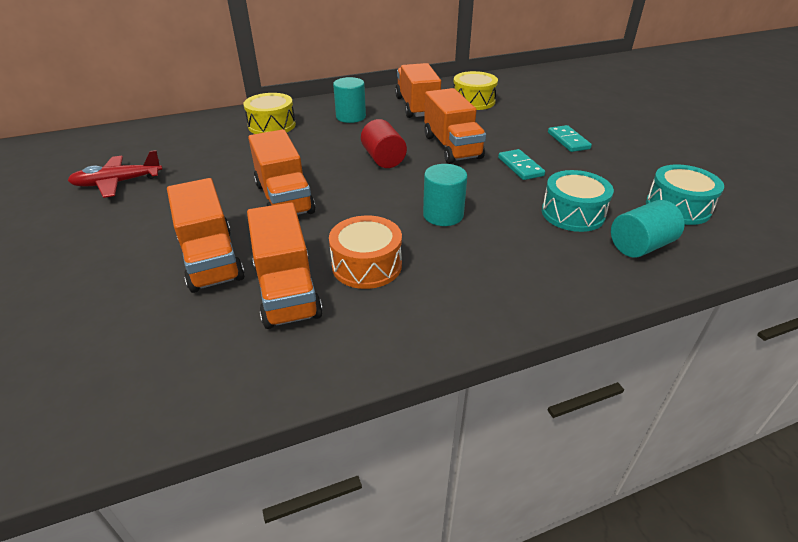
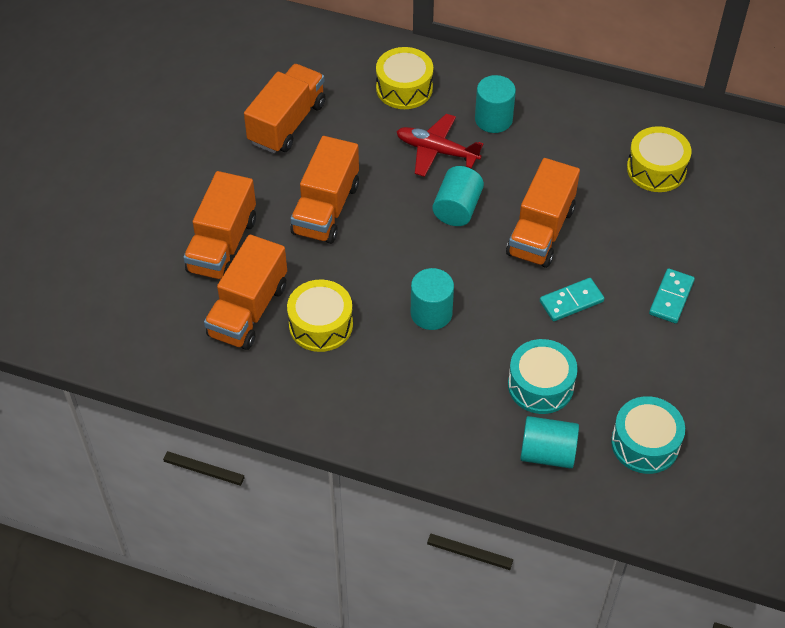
camera: 40 degrees right, 15 degrees up
(118, 183) = (216, 103): red plane -> red plane (436, 151)
(367, 265) = (321, 325): orange drum -> yellow drum
(383, 159) = (457, 208): red cylinder -> turquoise cylinder
(417, 107) = (581, 142): orange truck -> orange truck (287, 123)
(520, 167) = (571, 301): turquoise domino -> turquoise domino turned 45 degrees clockwise

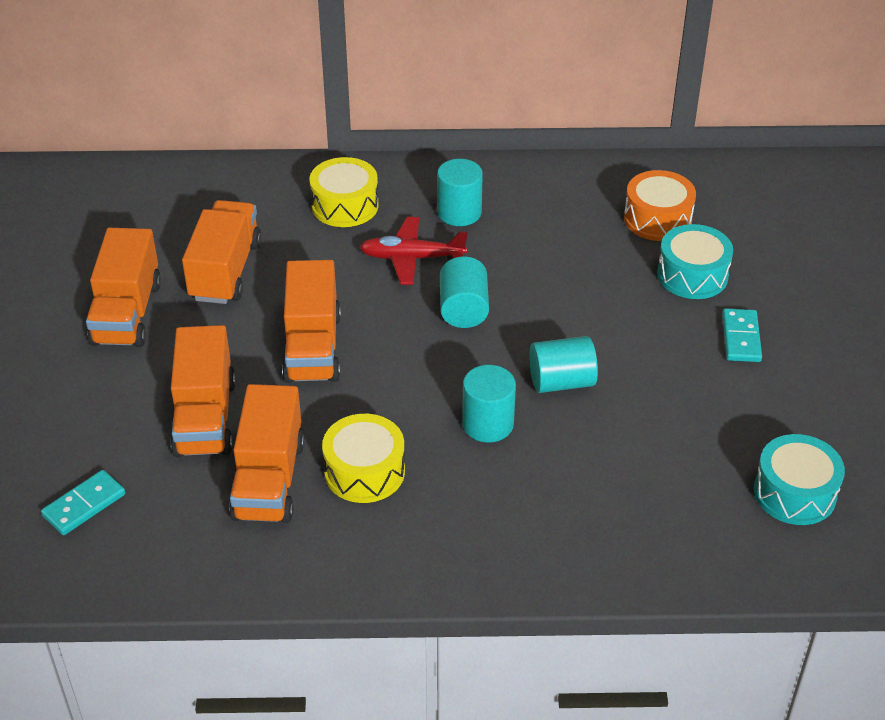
camera: 20 degrees left, 10 degrees down
(540, 385) = (649, 465): turquoise drum -> turquoise drum (692, 275)
(541, 231) = (567, 309): orange truck -> orange truck (127, 313)
(547, 453) = (694, 534): turquoise cylinder -> turquoise cylinder (561, 381)
(571, 301) = (637, 370): turquoise domino -> turquoise domino (84, 505)
(656, 169) = (657, 219): yellow drum -> orange drum

